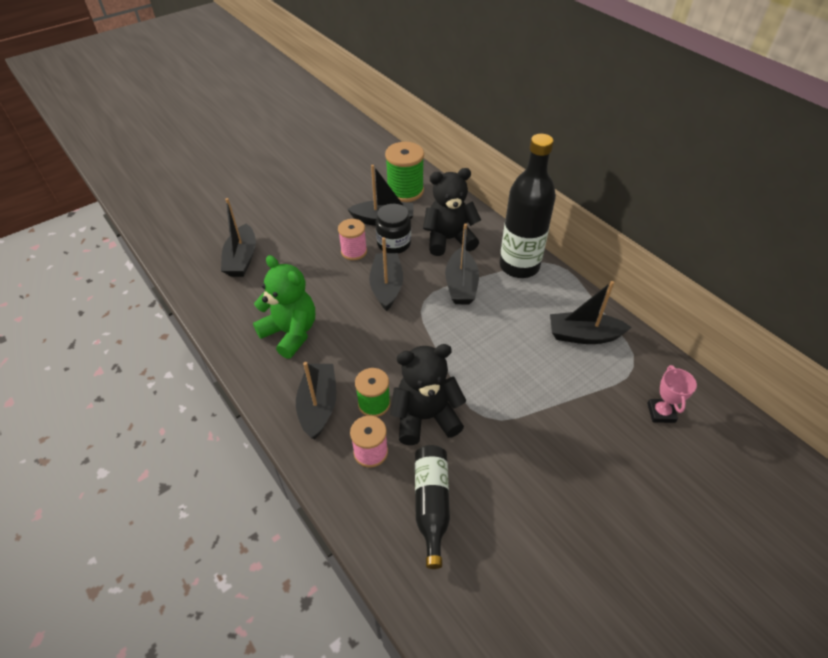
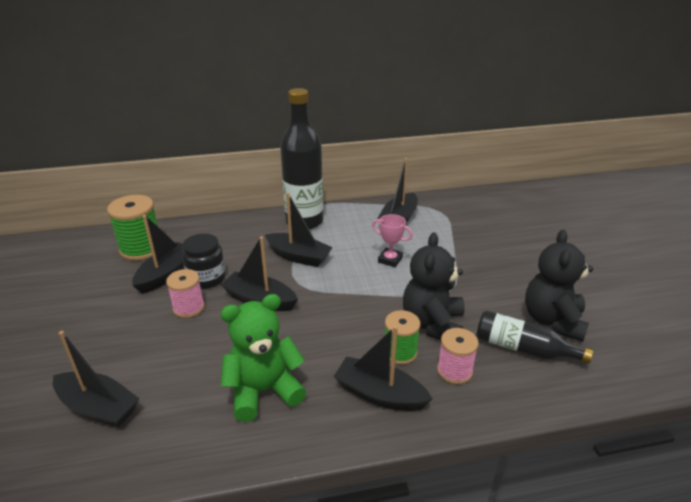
camera: 65 degrees left, 15 degrees down
(449, 239) = (237, 245): black teddy bear -> black teddy bear (553, 320)
(661, 413) = (483, 215): pink trophy -> pink trophy (390, 260)

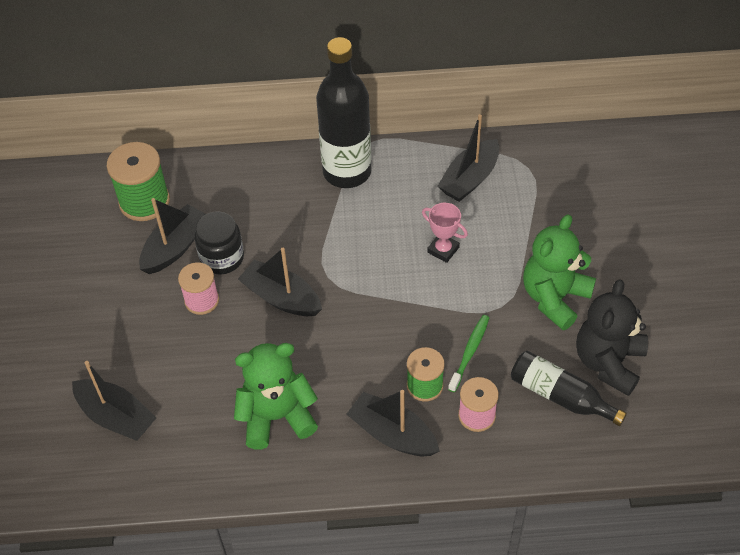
camera: 10 degrees right, 20 degrees up
(298, 256) = (332, 233): black boat -> none
(432, 324) = (470, 352): black teddy bear -> green toothbrush
(489, 282) = (554, 298): none -> green teddy bear

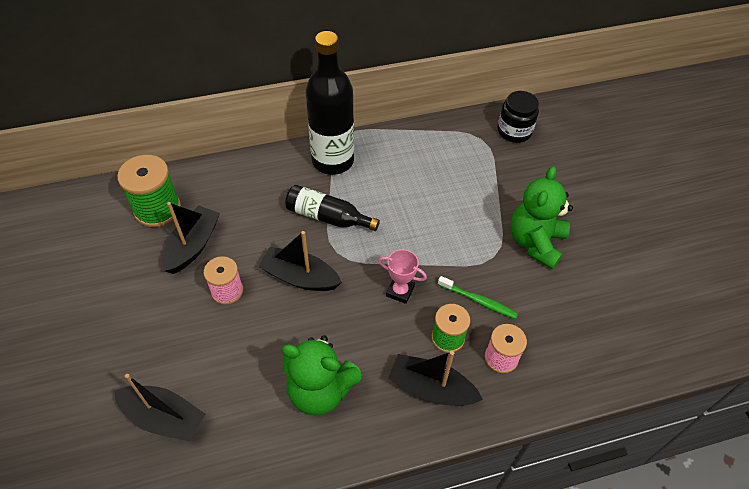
camera: 15 degrees left, 0 degrees up
(222, 258) = (238, 249): black jar -> black jar (514, 131)
(277, 416) = (320, 390): green teddy bear -> green teddy bear turned 135 degrees counterclockwise
(443, 250) = (431, 215): pink trophy -> pink trophy (400, 291)
(469, 179) = (437, 154): black boat -> none
(470, 352) = (478, 301): green toothbrush -> green toothbrush turned 105 degrees clockwise
(560, 396) = (567, 327): black bottle -> black bottle (328, 217)
(608, 362) = (597, 291): black teddy bear -> none

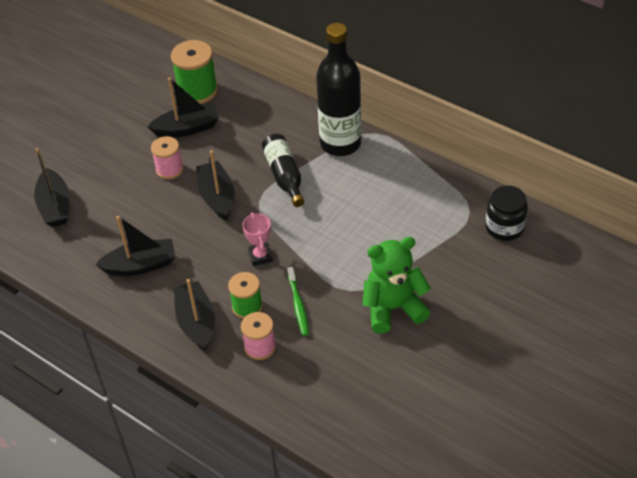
camera: 55 degrees right, 5 degrees down
(320, 390) = (140, 265): green teddy bear -> black boat

